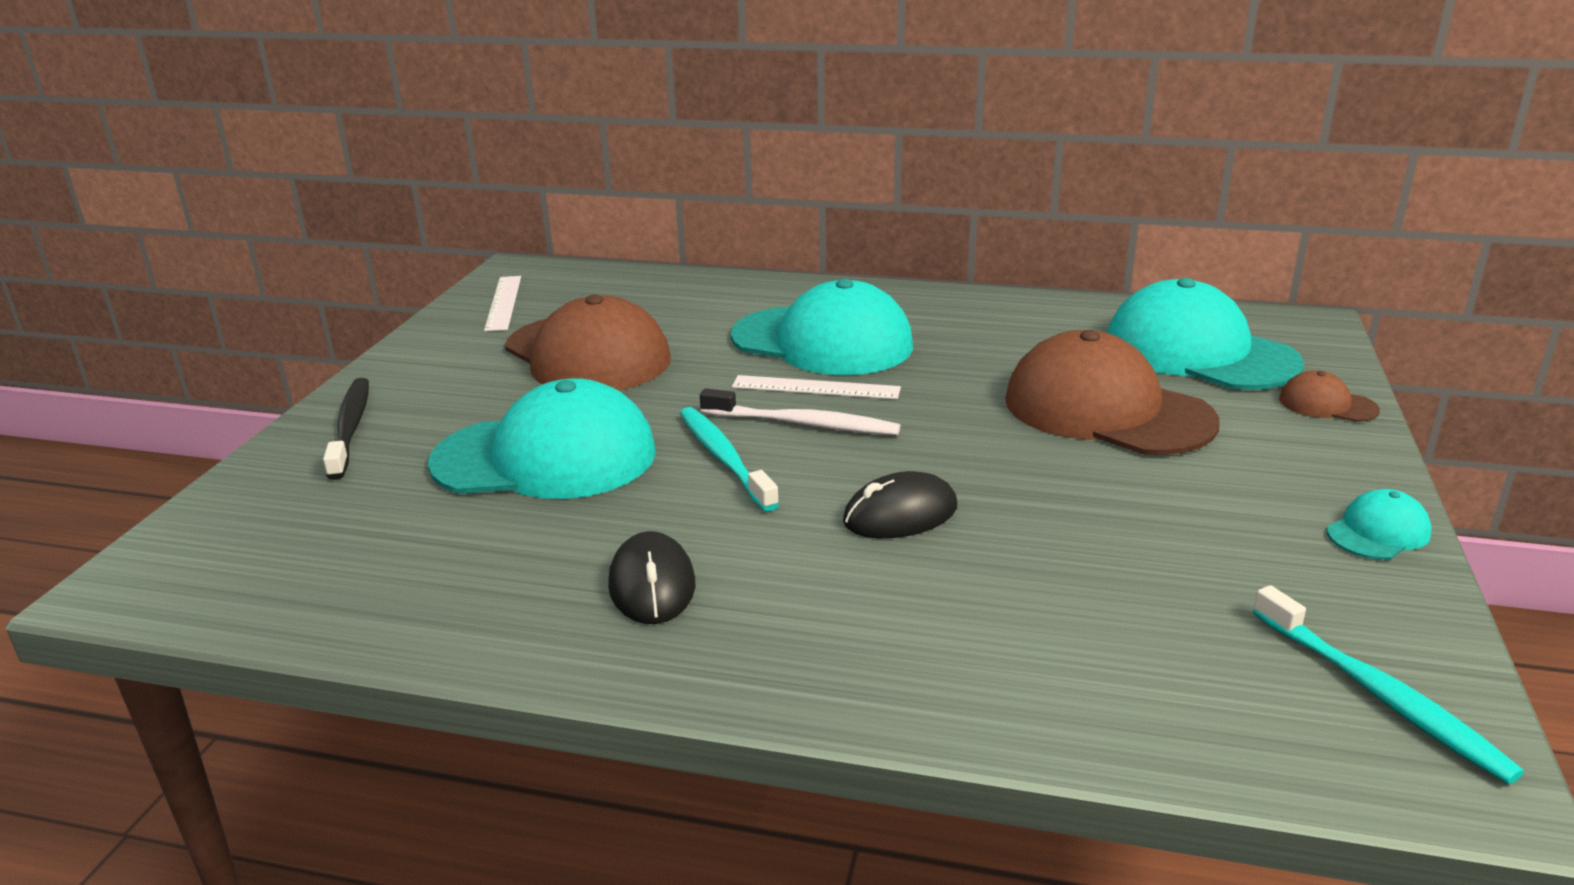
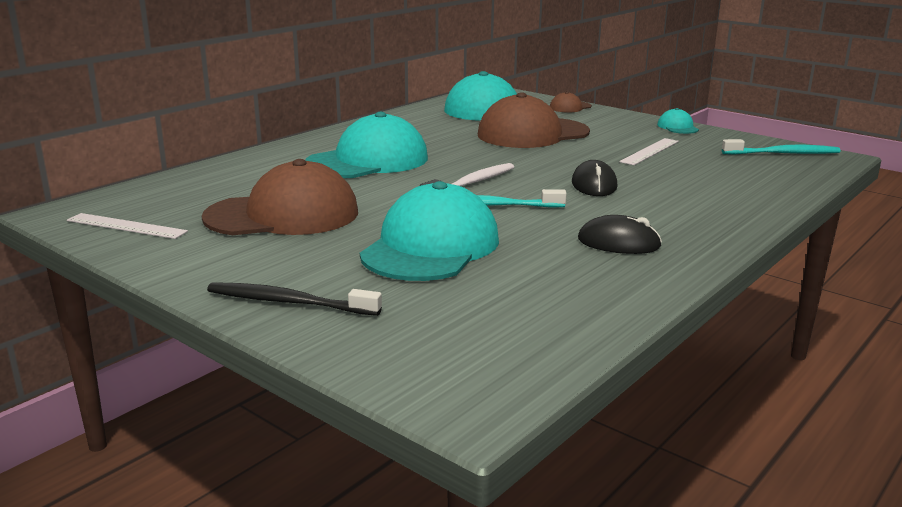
camera: 65 degrees left, 5 degrees down
(815, 387) = (428, 173): white ruler -> white ruler (650, 151)

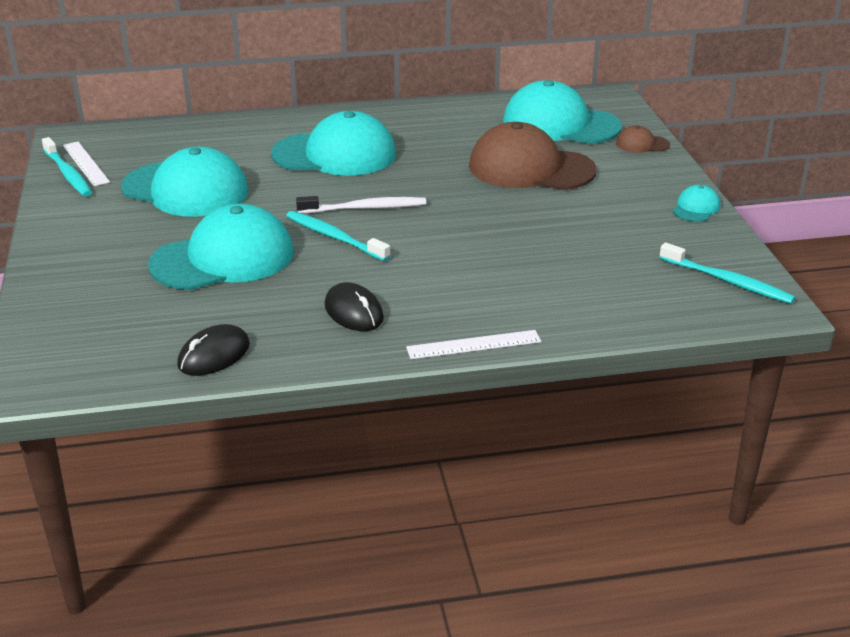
camera: 40 degrees right, 10 degrees up
(122, 238) = (68, 174): none -> turquoise toothbrush
(283, 215) = (185, 189): brown cap -> turquoise cap
(289, 302) = (69, 266): black toothbrush -> none
(594, 185) = (459, 248): black mouse -> black mouse (214, 355)
(650, 151) = (594, 229): white ruler -> white ruler (474, 345)

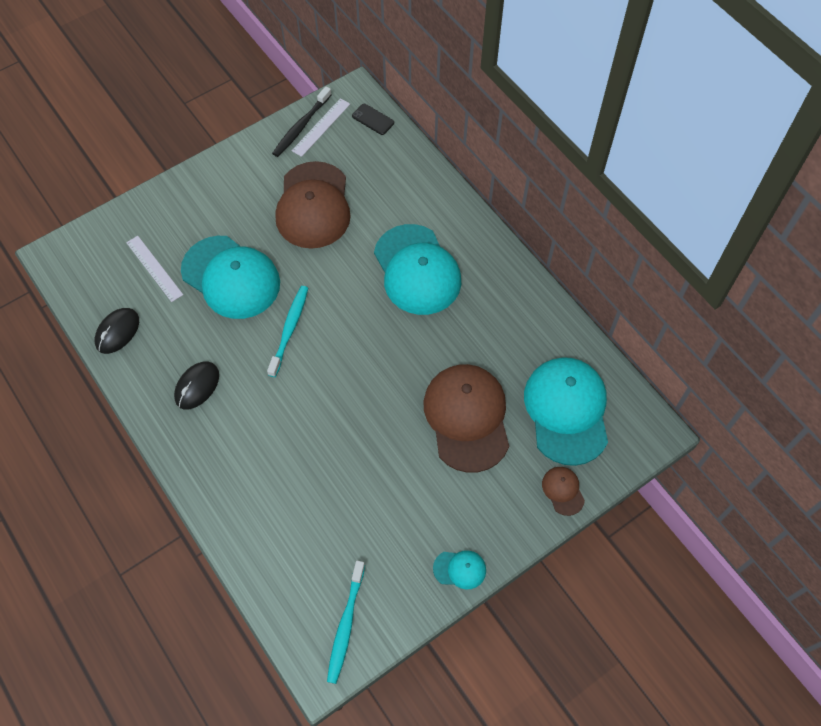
camera: 65 degrees right, 30 degrees up
(68, 174) = (301, 126): turquoise toothbrush -> black toothbrush
(116, 135) = (373, 119): none -> black phone
(185, 189) = (313, 205): turquoise cap -> brown cap
(214, 355) = (117, 332): black mouse -> black mouse turned 75 degrees counterclockwise
(365, 208) = (341, 329): white toothbrush -> none
(474, 345) = (186, 476): white ruler -> white ruler (154, 268)

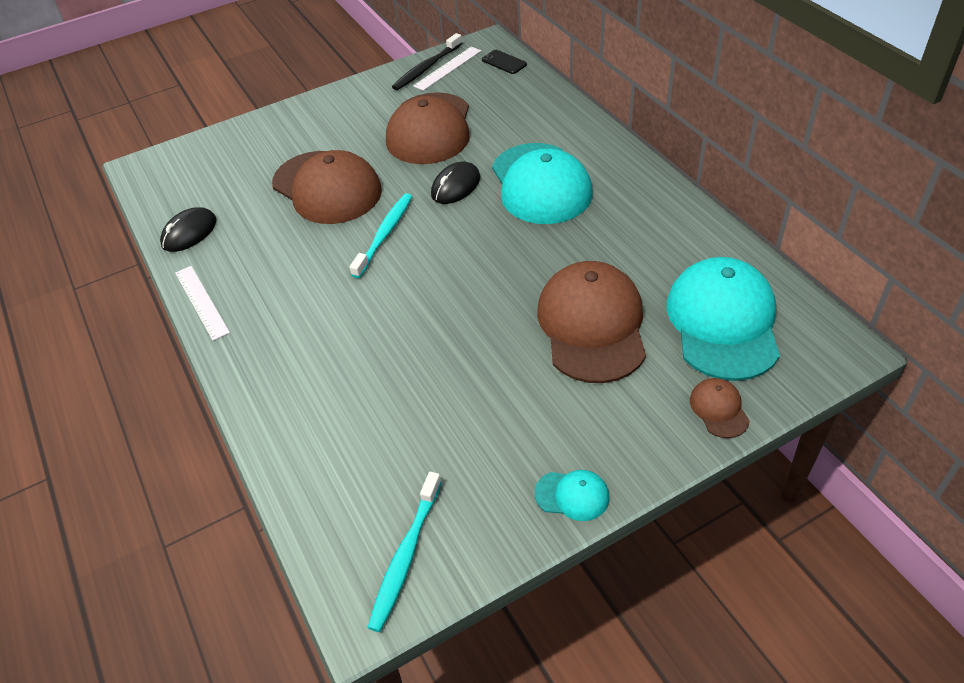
camera: 10 degrees right, 15 degrees down
(154, 268) = (244, 179): white ruler -> white ruler (201, 302)
(197, 386) = (266, 285): black mouse -> black mouse (455, 186)
(231, 277) = (327, 188): turquoise cap -> brown cap

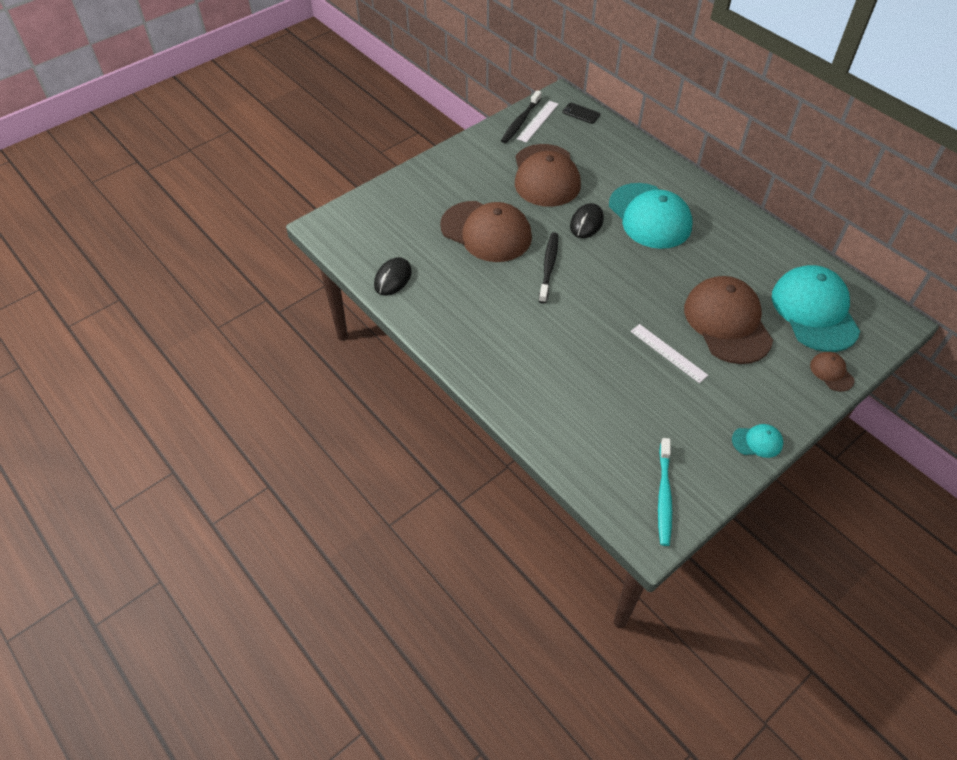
camera: 15 degrees left, 5 degrees up
(201, 302) = (431, 333): white ruler -> white ruler (668, 353)
(384, 234) = (548, 267): turquoise toothbrush -> black toothbrush

